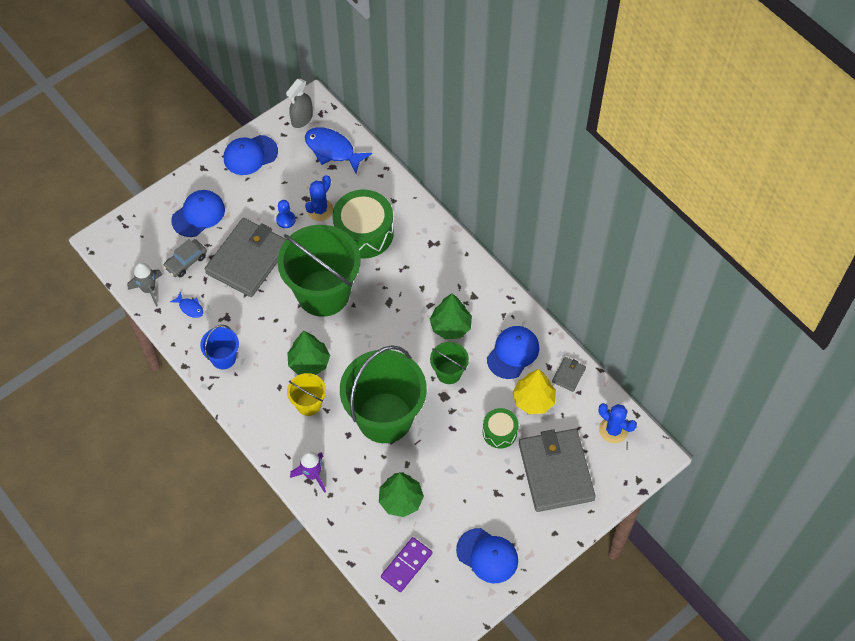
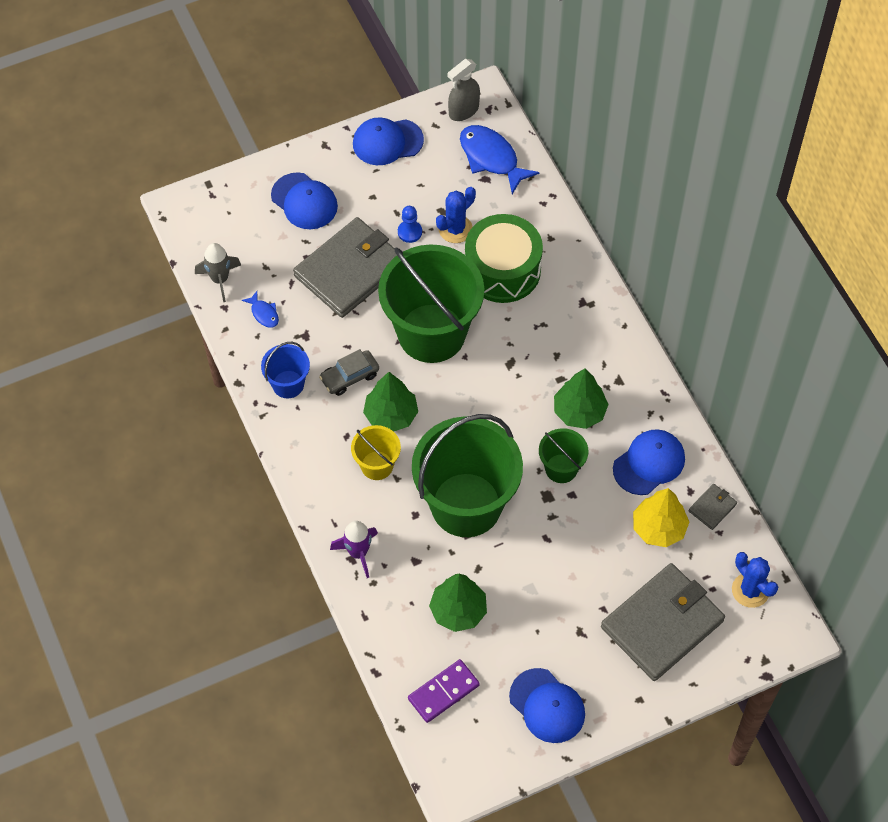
camera: 15 degrees right, 0 degrees up
(186, 262) = (274, 256): grey car -> grey car (350, 377)
(198, 214) = (304, 201): blue cap -> blue cap turned 75 degrees clockwise
(499, 432) = (605, 557): green drum -> none
(555, 471) = (662, 624): grey wallet -> grey wallet turned 45 degrees clockwise

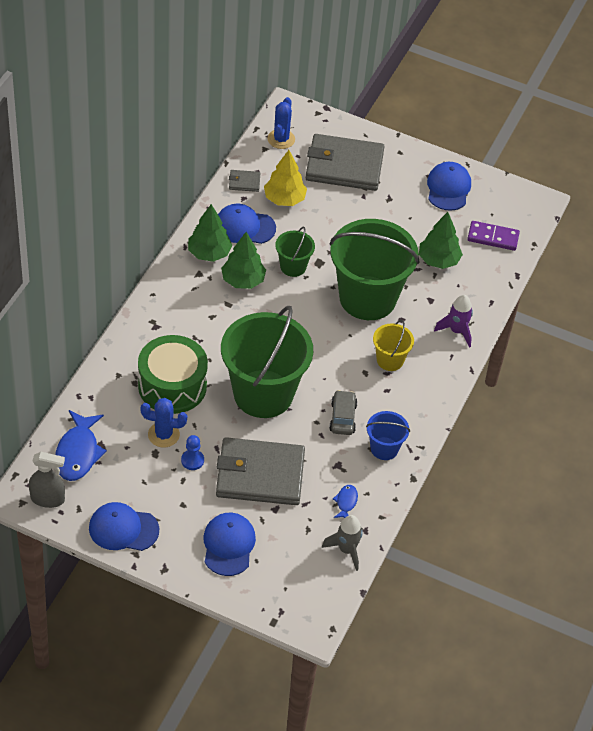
camera: 135 degrees left, 10 degrees down
(350, 377) = (343, 417): grey car -> grey car turned 105 degrees counterclockwise
(387, 142) = (123, 529): blue cap -> blue cap turned 150 degrees clockwise
(391, 415) = (347, 376): green tree -> green tree (209, 253)

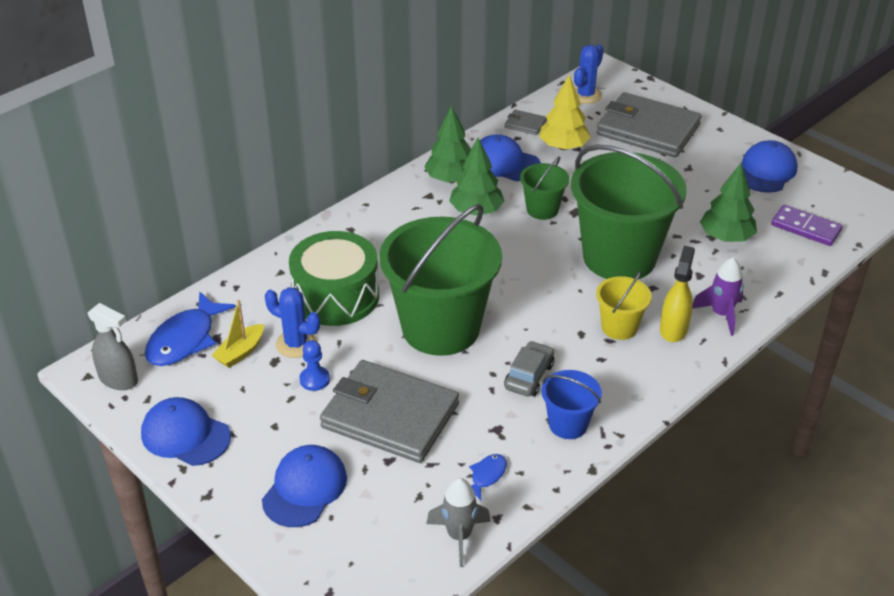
camera: 25 degrees right, 10 degrees down
(126, 452) = (240, 352): none -> yellow boat
(428, 352) = (673, 329): none -> yellow spray bottle

